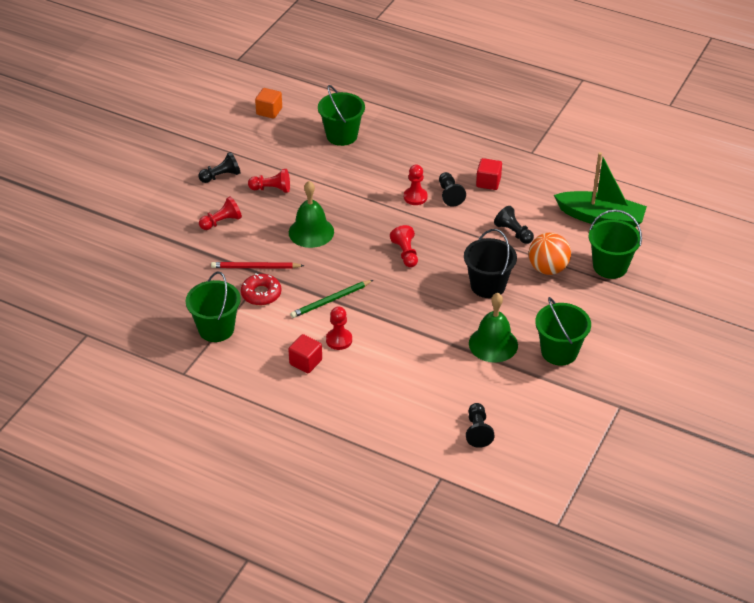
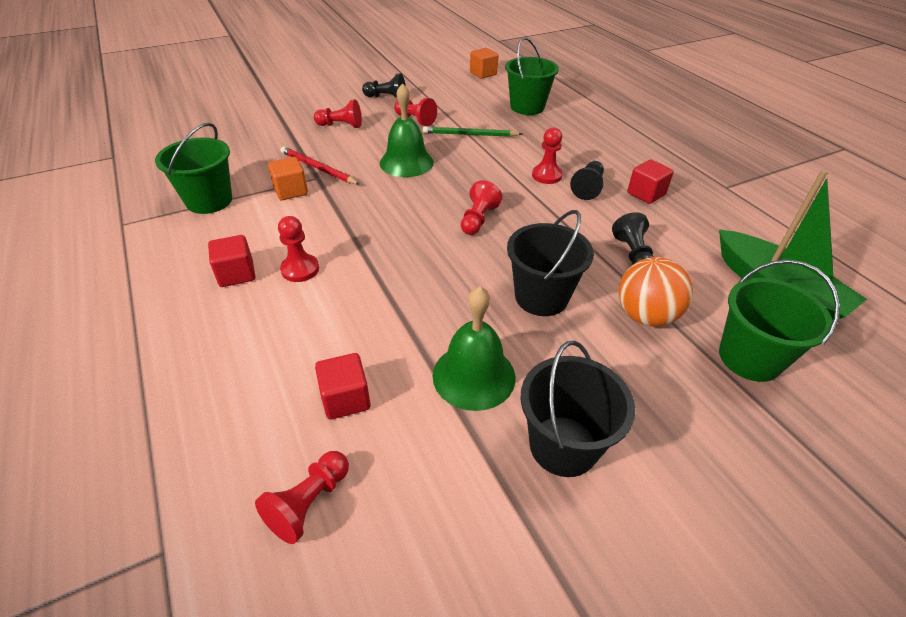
camera: 35 degrees right, 0 degrees up
(261, 294) = (291, 191): red donut -> orange cube
(331, 300) = (345, 227): green pencil -> green pencil (470, 135)
(445, 387) = (345, 399): none -> red cube
(478, 431) = (309, 503): black pawn -> red pawn
(559, 352) = (563, 445): green bucket -> black bucket

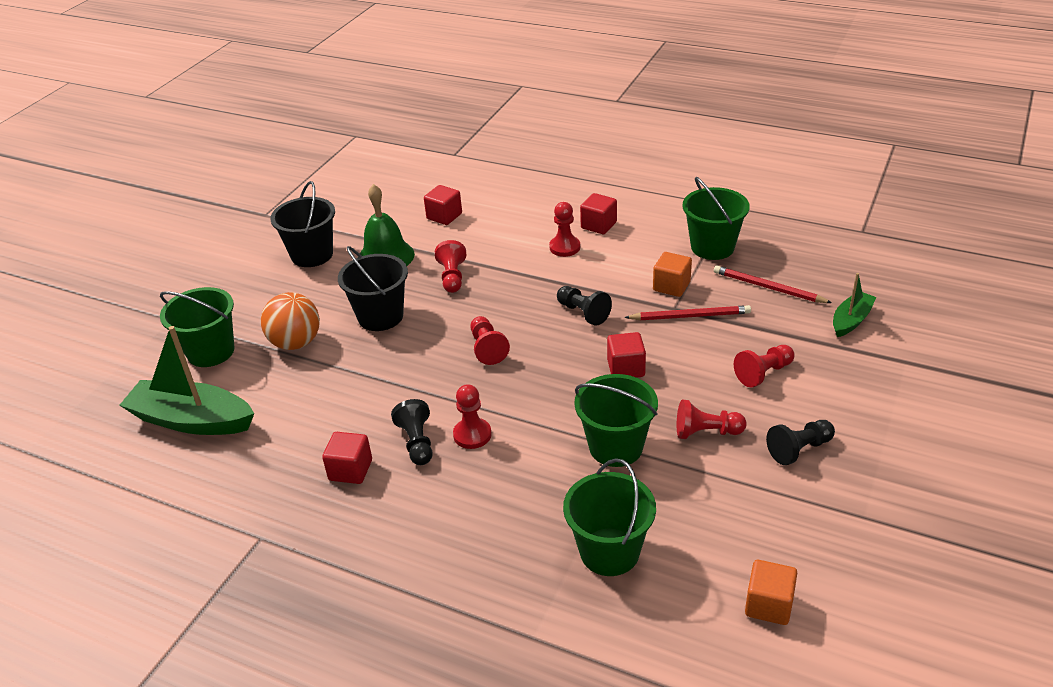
camera: 145 degrees right, 5 degrees down
(243, 158) = (768, 288): none -> red pencil
(247, 123) = (851, 320): none -> green boat
(309, 503) = (415, 186): red pawn -> red pawn (452, 277)
(406, 162) = (626, 368): green bell -> red cube
(470, 135) = (616, 447): green pencil -> green bucket
(632, 254) = (330, 388): black pawn -> black pawn (583, 313)

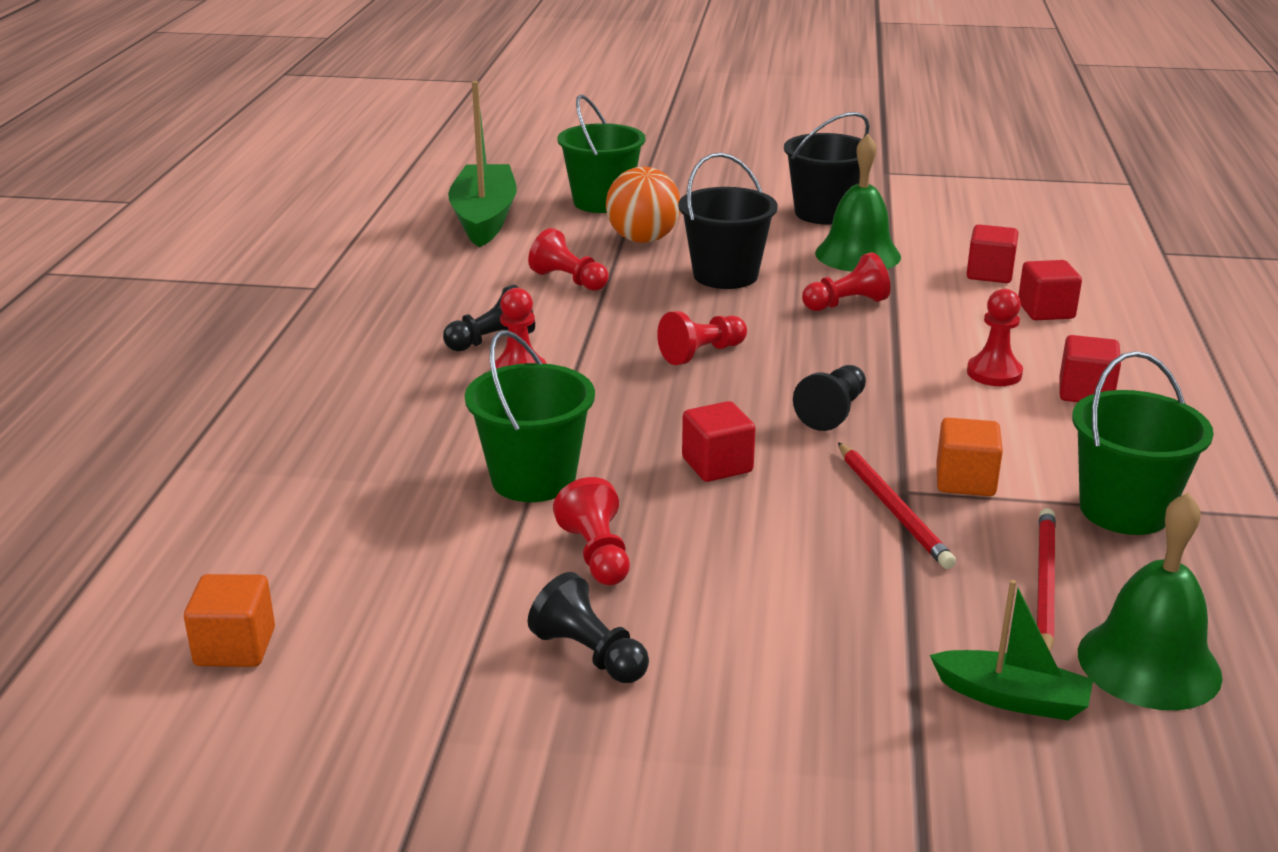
camera: 70 degrees right, 10 degrees down
(350, 470) = (431, 312): red cube -> red cube (1046, 311)
(609, 552) = (324, 500): green bucket -> none
(763, 373) = (778, 600): red pawn -> red pawn (569, 280)
(832, 277) = (1149, 664): none -> green bell

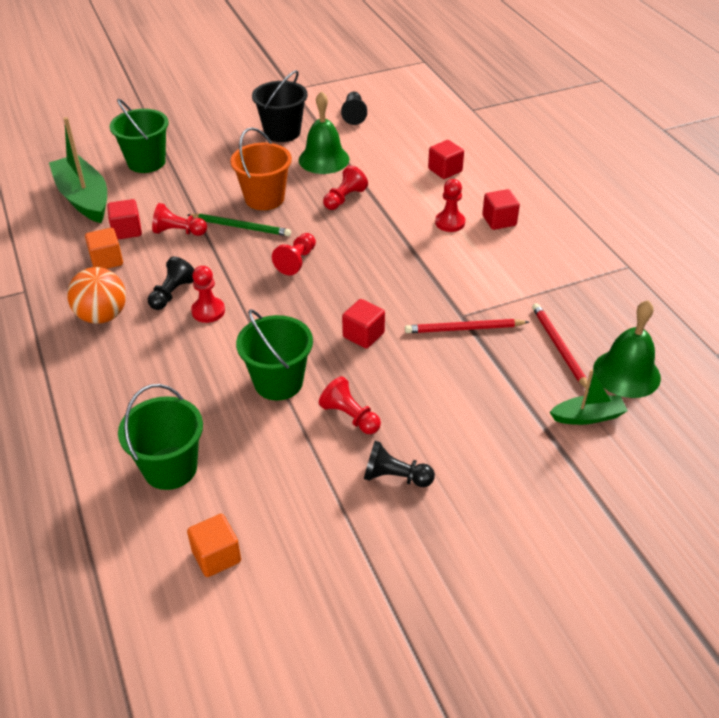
camera: 30 degrees left, 15 degrees up
(643, 239) = (196, 185): orange ball -> orange ball (102, 316)
(659, 296) = (240, 227): none -> green pencil
(725, 275) = (264, 198): black bucket -> orange bucket
(833, 412) = (393, 277): black pawn -> black pawn (354, 115)
(892, 508) = (464, 329): red pencil -> red pencil turned 135 degrees clockwise
(965, 481) = (484, 298): orange cube -> orange cube (107, 260)
(989, 274) = (400, 152): red cube -> red cube (127, 230)
(1124, 510) = (562, 289): green bucket -> green bucket (170, 468)

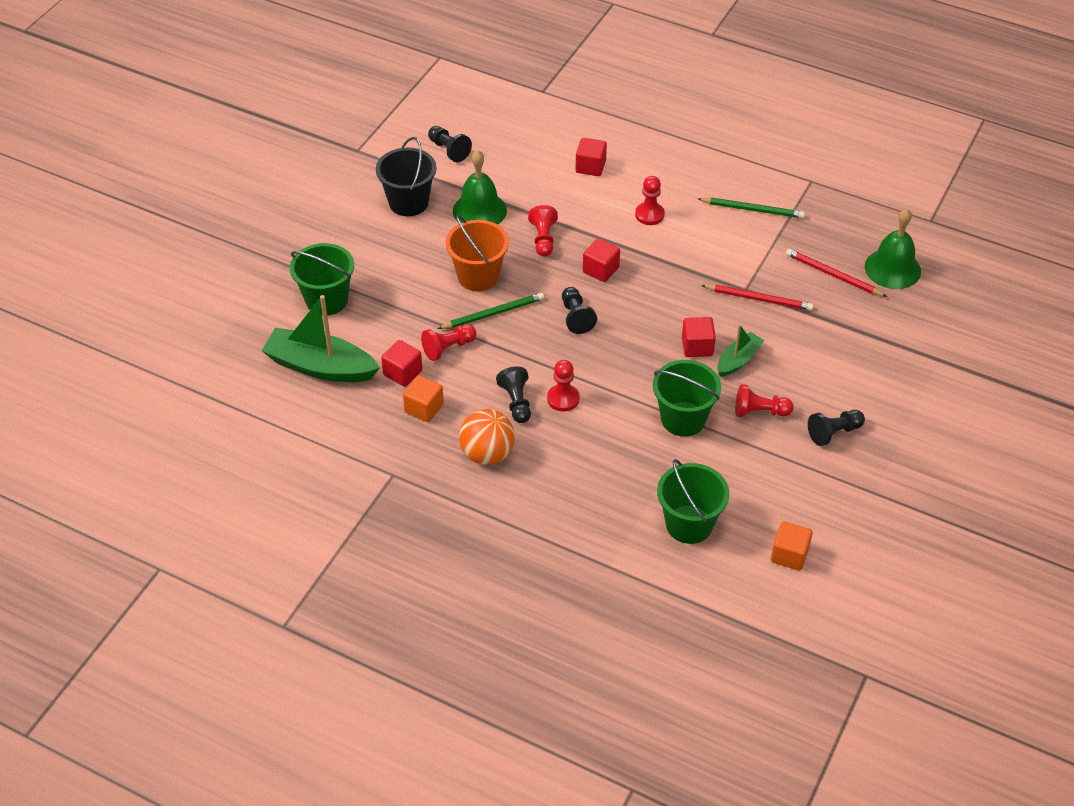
camera: 40 degrees left, 5 degrees up
(296, 261) = (576, 317): red pawn -> black pawn
(464, 329) = (758, 299): red pencil -> red pencil turned 120 degrees counterclockwise
(499, 220) = (683, 192): red cube -> red cube (600, 270)
(545, 261) = (752, 209): none -> green pencil
(588, 416) = (901, 315): green boat -> green boat (738, 360)

